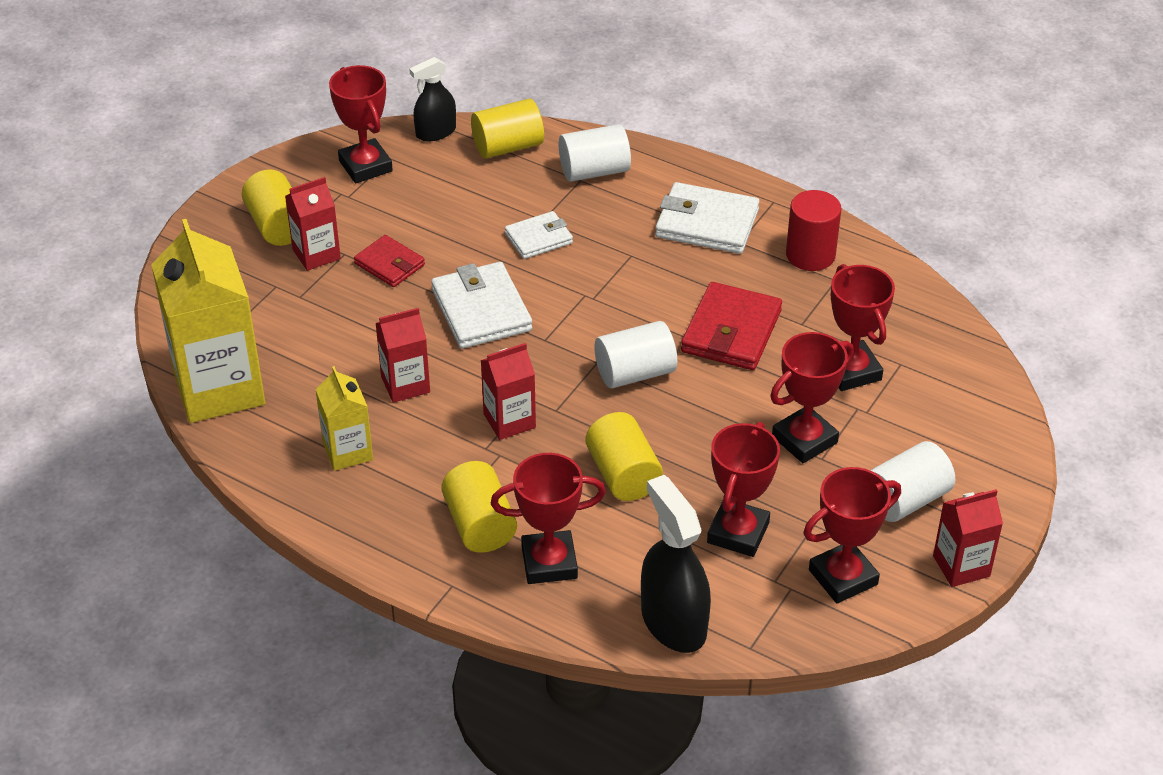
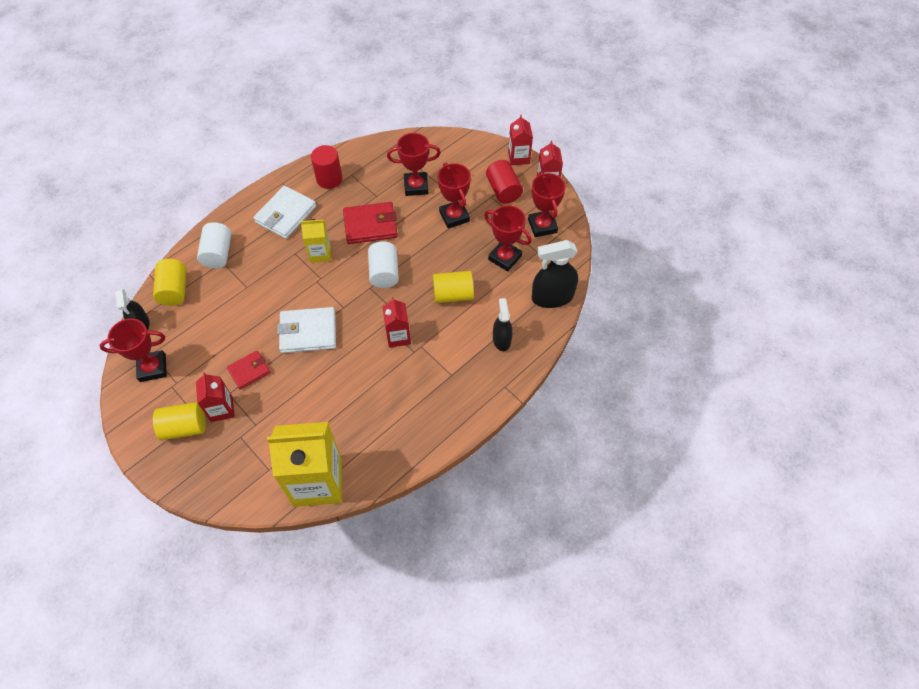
camera: 75 degrees left, 15 degrees up
(348, 451) = (394, 419): yellow carton -> yellow carton (320, 253)
(405, 384) = (352, 381): red carton -> red carton (518, 157)
(480, 525) = (467, 365): yellow cylinder -> none
(538, 238) = (262, 292): white wallet -> none
(549, 562) = (501, 339): red trophy -> black spray bottle
(731, 331) = (370, 225): red wallet -> red wallet turned 45 degrees counterclockwise
(905, 500) = (503, 190): white cylinder -> red cylinder

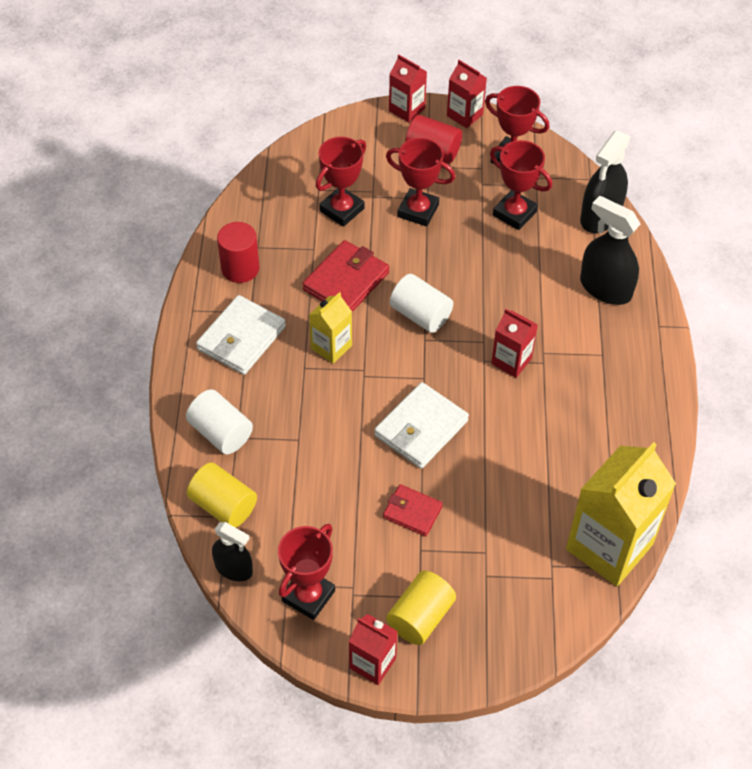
camera: 45 degrees left, 5 degrees down
(221, 409) = (434, 568): red carton -> red carton (372, 663)
(249, 371) = (412, 512): red wallet -> red wallet turned 75 degrees counterclockwise
(285, 214) = (241, 338): white wallet -> white wallet turned 45 degrees clockwise
(453, 295) = (511, 283): yellow cylinder -> none
(501, 339) = (605, 288): black spray bottle -> black spray bottle, size x1.59
(505, 258) = (514, 213): red trophy -> red trophy turned 45 degrees clockwise

